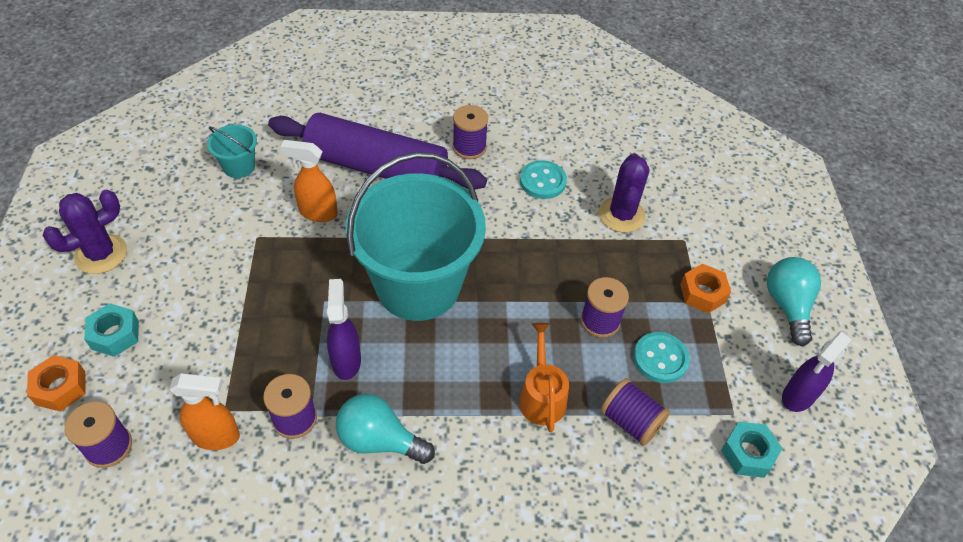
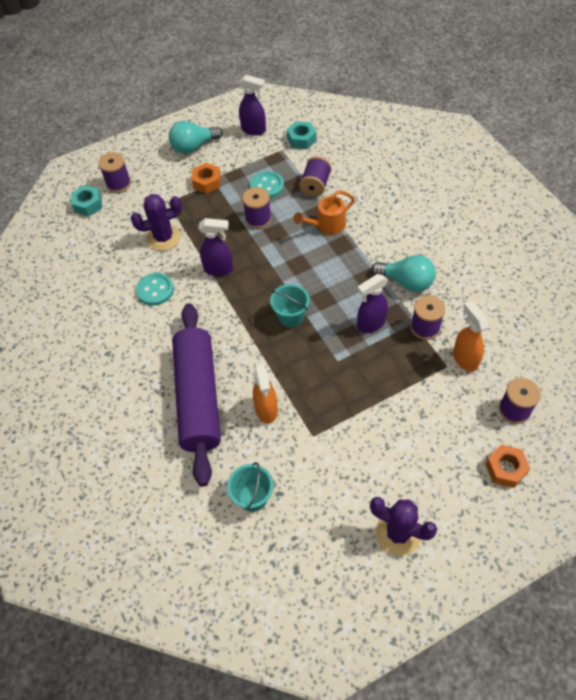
camera: 110 degrees left, 5 degrees up
(115, 335) = (449, 467): turquoise nut -> turquoise nut (88, 204)
(379, 440) = (406, 282): turquoise light bulb -> turquoise light bulb turned 60 degrees counterclockwise
(418, 285) = (291, 316): turquoise bucket -> turquoise bucket, size x0.41
(469, 147) = (143, 348): purple spool -> purple spool (118, 184)
(537, 247) = (219, 269): none -> purple spray bottle

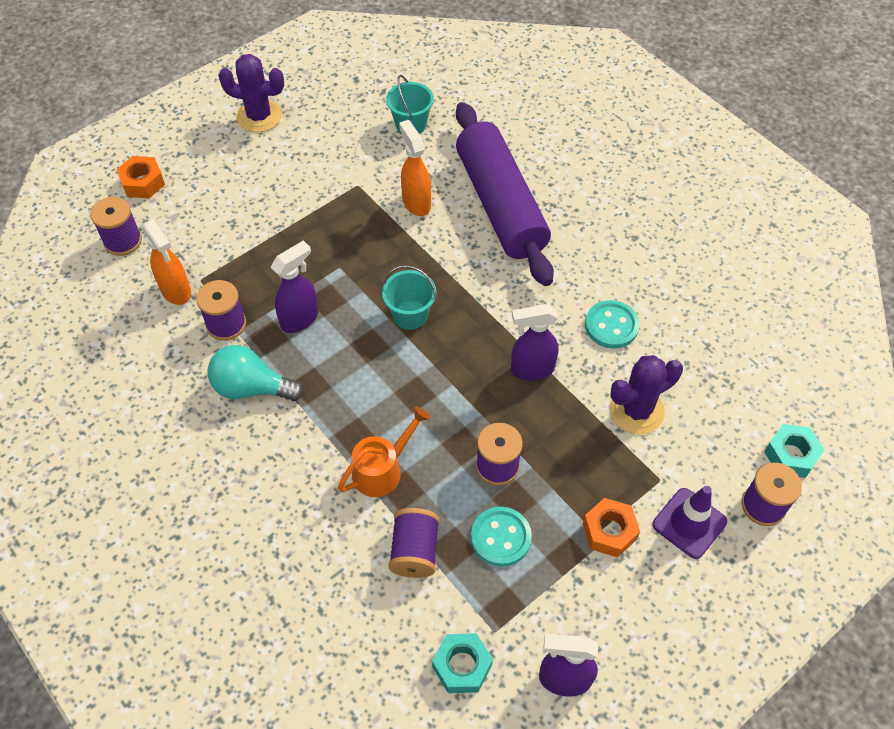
camera: 165 degrees right, 0 degrees up
(162, 181) = (689, 523): none -> purple traffic cone
(193, 146) = (667, 615): turquoise light bulb -> none

